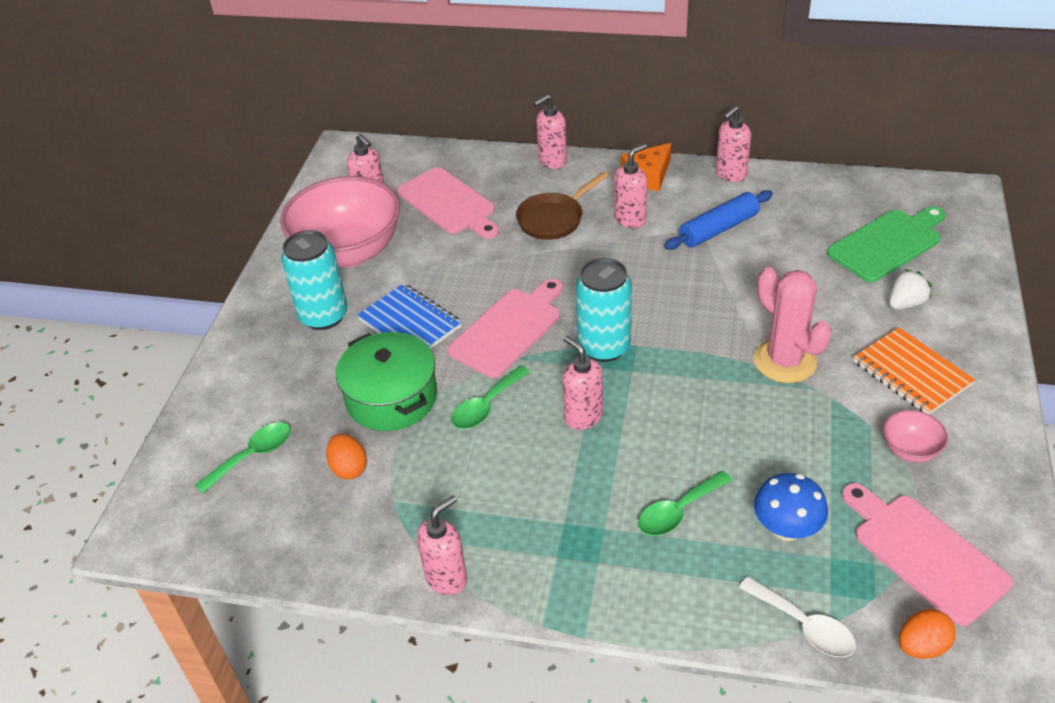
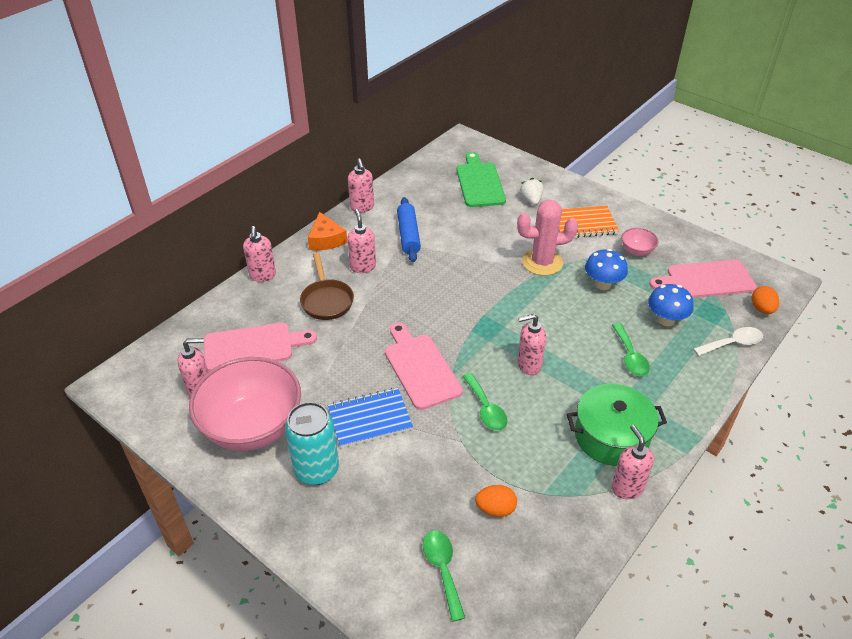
camera: 65 degrees left, 0 degrees up
(391, 398) = (441, 458): green pot -> green pot (611, 436)
(604, 347) = (473, 330): turquoise can -> none
(799, 436) = (602, 284): none -> blue mushroom

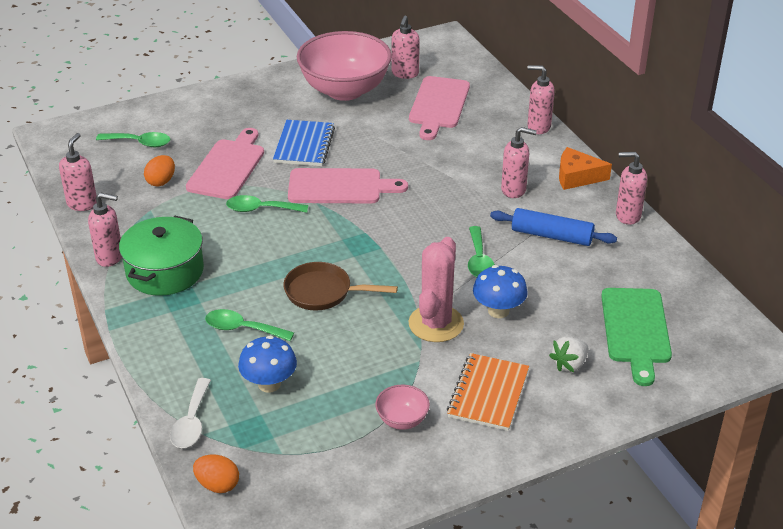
camera: 115 degrees right, 5 degrees down
(316, 469) = (276, 110): turquoise can -> none
(326, 300) = (474, 156): brown pan -> brown pan (323, 292)
(461, 261) = (479, 260): none -> green spoon
(479, 183) = (635, 330): green cutting board -> green cutting board turned 75 degrees clockwise
(528, 365) = (289, 253): pink soap dispenser -> pink soap dispenser (82, 204)
(531, 200) = (569, 364): white strawberry -> white strawberry turned 120 degrees clockwise
(602, 284) = (363, 358): blue mushroom -> blue mushroom (498, 311)
(706, 280) = (304, 460): pink cutting board -> pink cutting board (228, 167)

